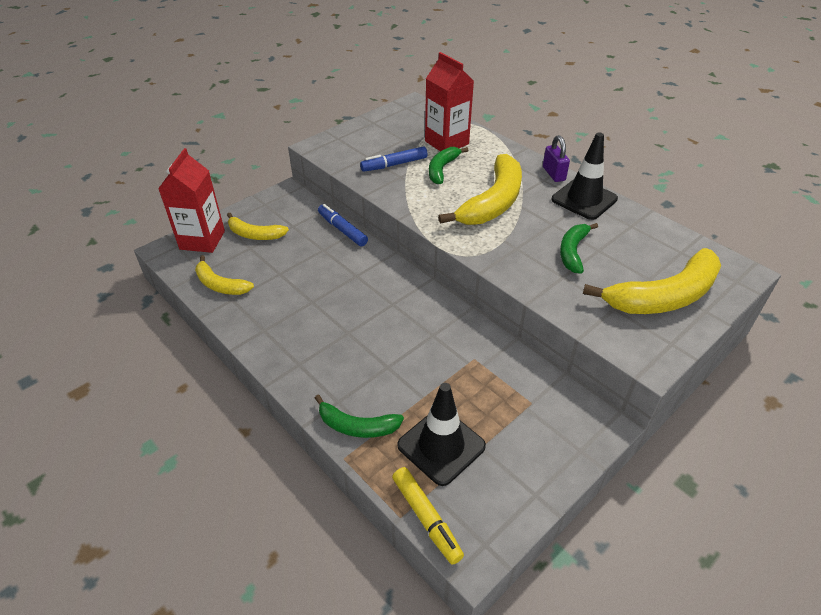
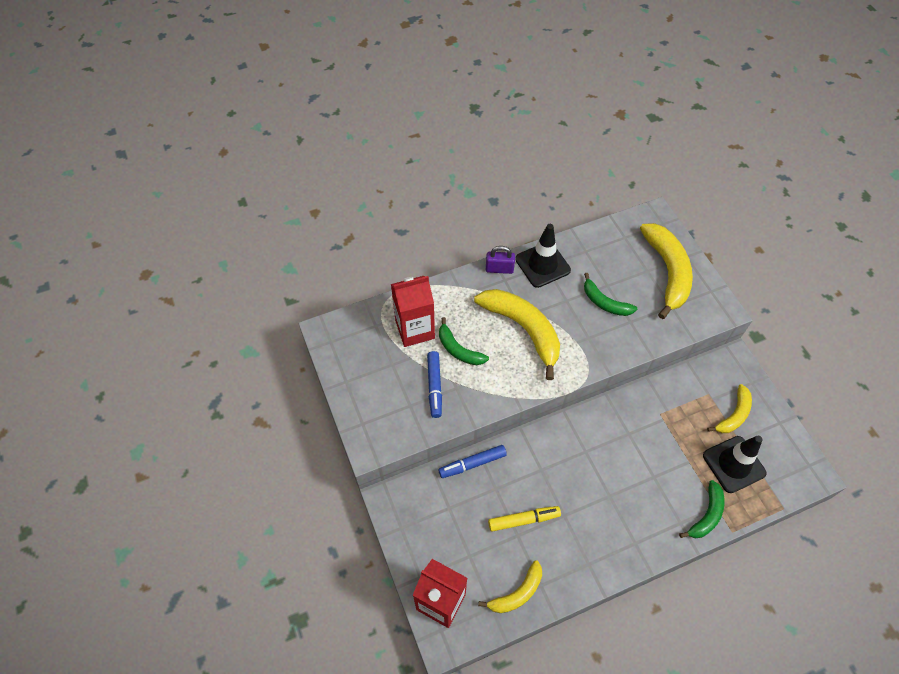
camera: 70 degrees left, 15 degrees up
(255, 234) = (450, 547): yellow banana -> yellow banana (734, 415)
(426, 518) = (787, 493): yellow marker -> yellow marker (524, 520)

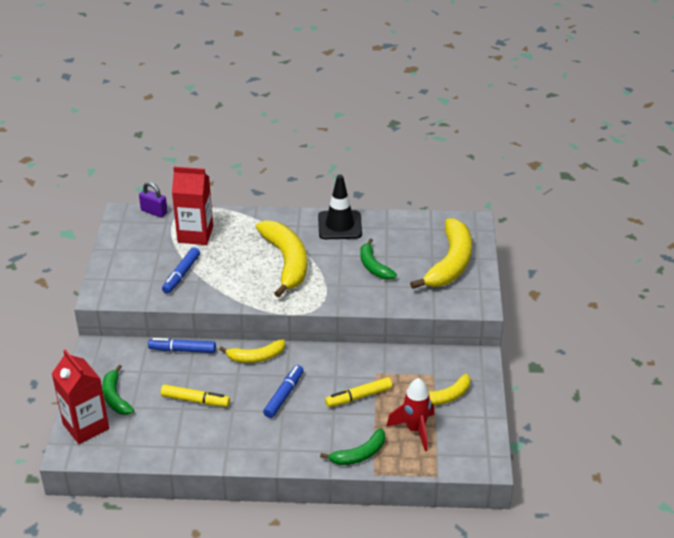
camera: 25 degrees right, 20 degrees down
(458, 349) = (221, 258): green banana -> green banana (115, 397)
(499, 269) = (299, 217): purple padlock -> purple padlock (154, 212)
(517, 593) = (151, 444): yellow banana -> yellow banana (256, 357)
(599, 476) = (284, 395): none -> blue marker
(663, 448) = (358, 397): none -> yellow marker
(733, 464) = (415, 430): black traffic cone -> red rocket

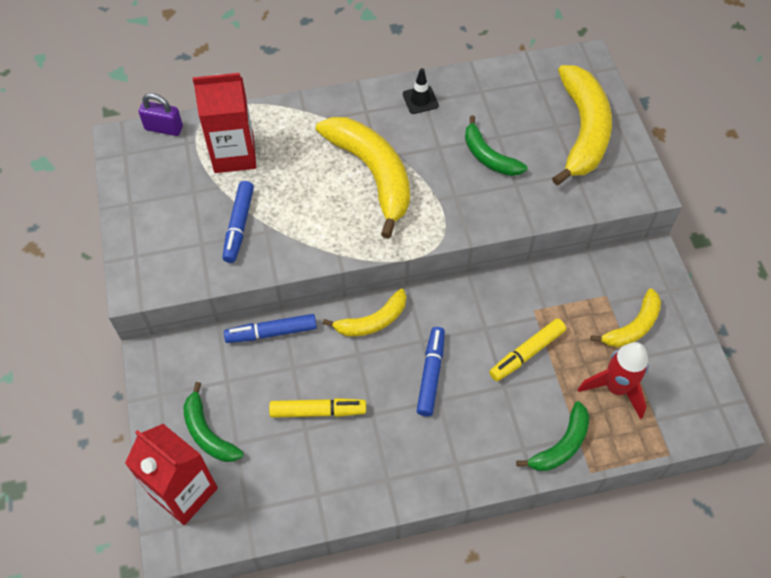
camera: 15 degrees left, 20 degrees up
(339, 225) = (420, 100): black traffic cone -> black traffic cone, size x0.53

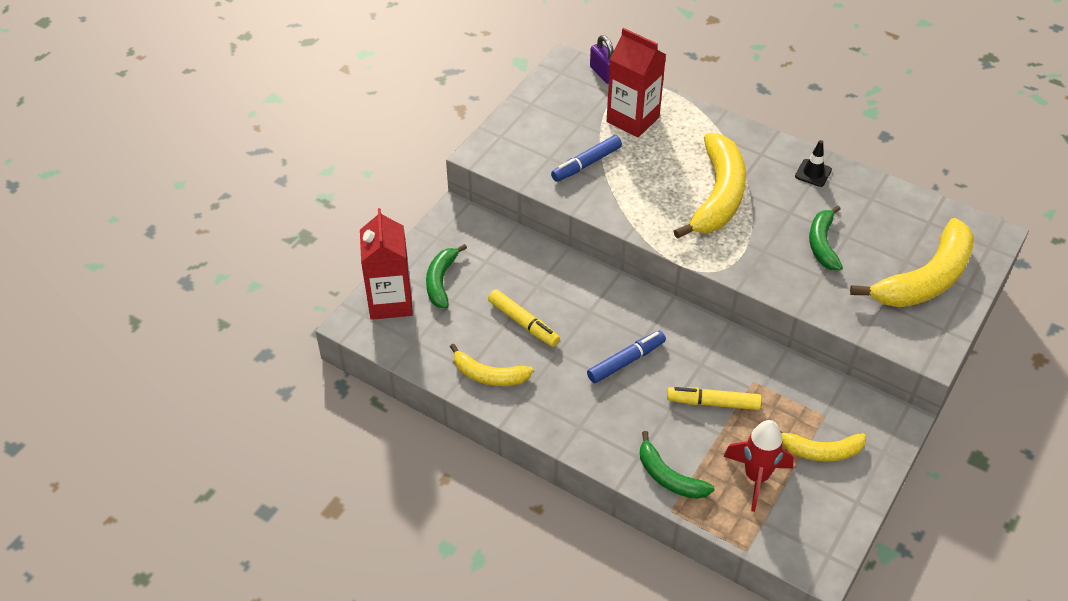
camera: 45 degrees right, 10 degrees down
(271, 332) = (546, 255): blue marker -> none
(372, 321) = (623, 299): yellow banana -> yellow banana (489, 375)
(561, 445) = (669, 477): green banana -> green banana turned 45 degrees clockwise

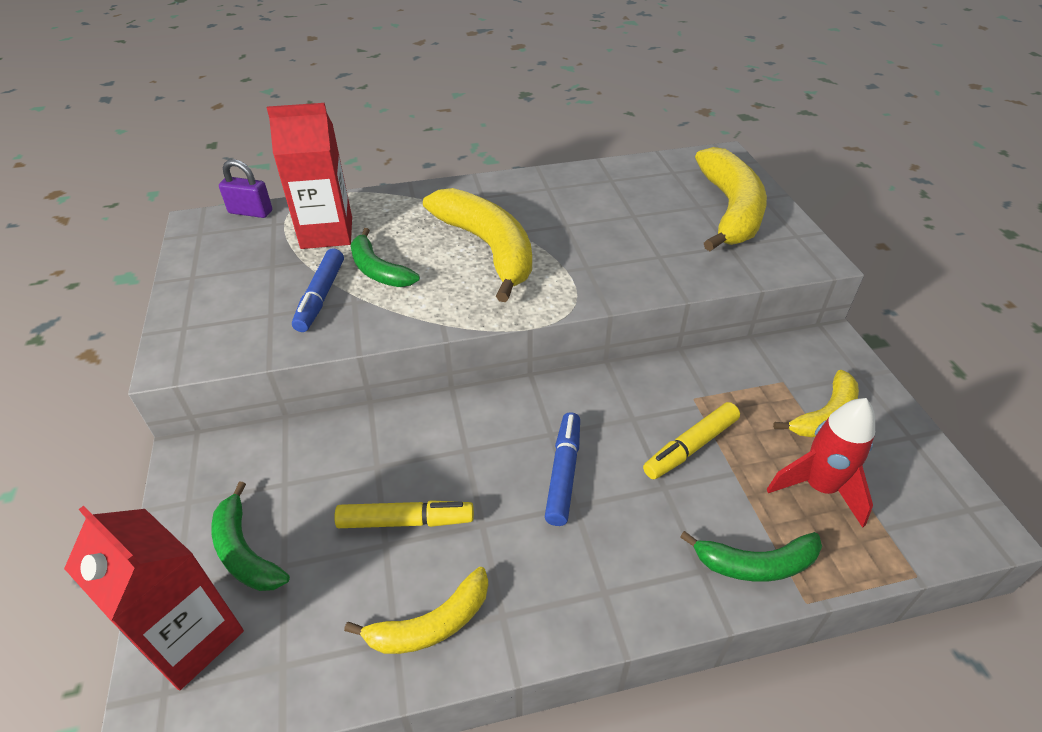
camera: 45 degrees left, 5 degrees down
(813, 173) = (543, 187): black traffic cone -> none
(822, 244) = (624, 232): green banana -> green banana (378, 270)

